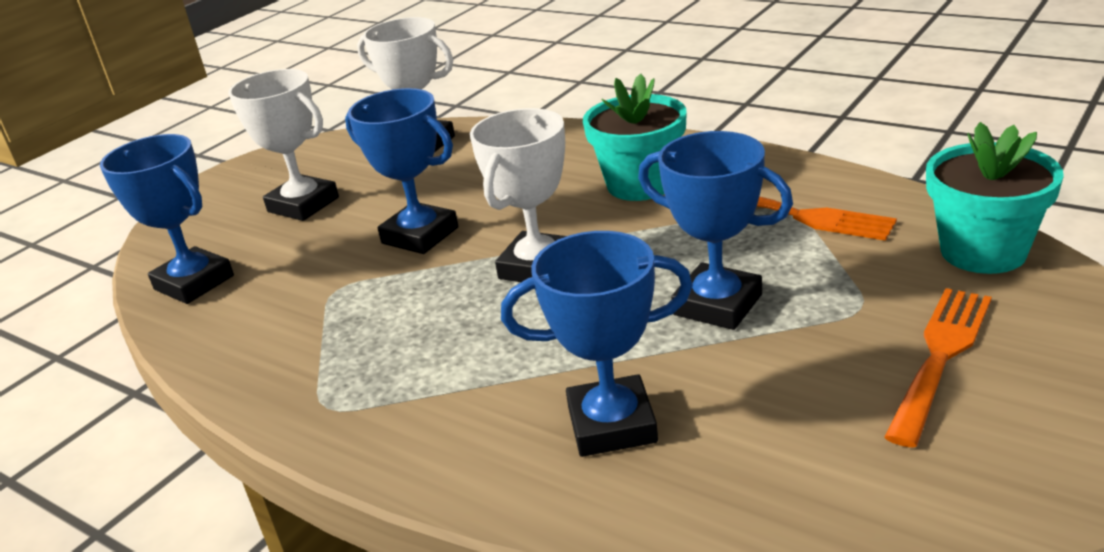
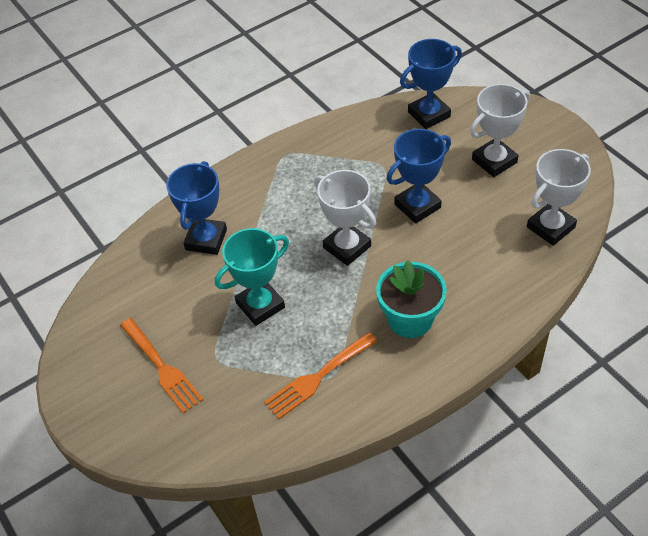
camera: 110 degrees right, 20 degrees up
(717, 305) = (260, 305): blue trophy -> turquoise trophy
(983, 252) = (222, 438): turquoise flower pot -> none

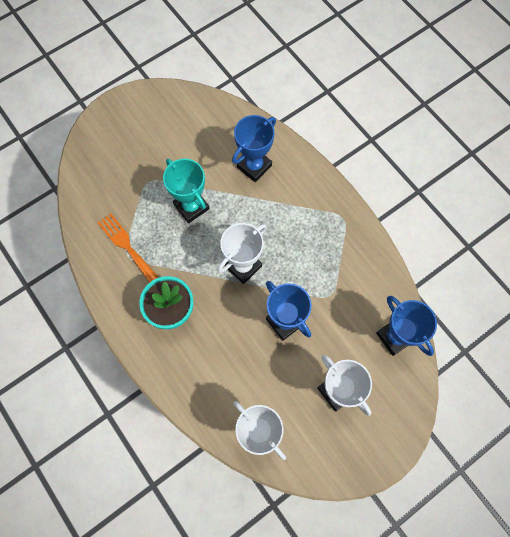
camera: 85 degrees right, 20 degrees up
(162, 368) = (144, 149): orange fork -> none
(206, 239) = (254, 166): blue trophy -> blue trophy turned 60 degrees counterclockwise

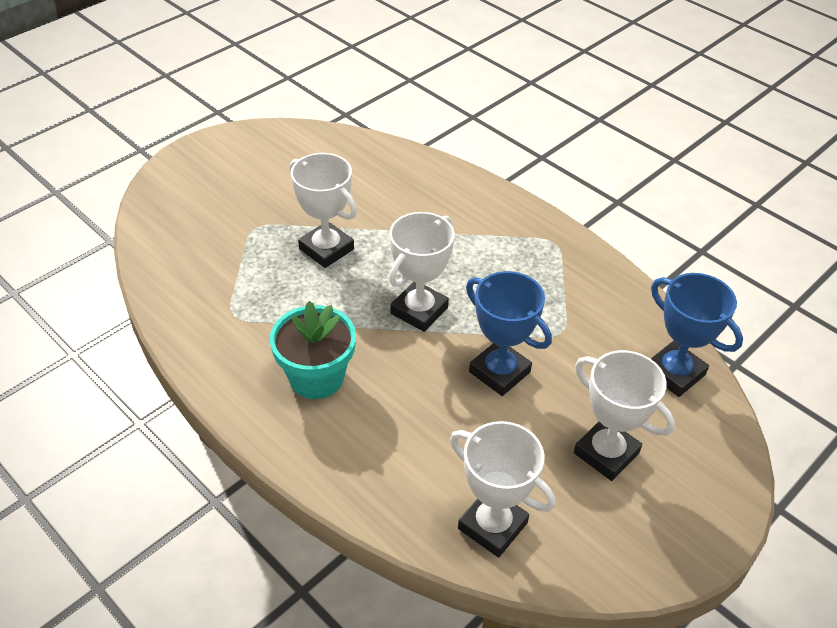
camera: 10 degrees left, 25 degrees down
(127, 247) = (233, 305): orange fork -> none
(191, 207) = (326, 249): turquoise trophy -> white trophy
(254, 166) = (411, 197): blue trophy -> none

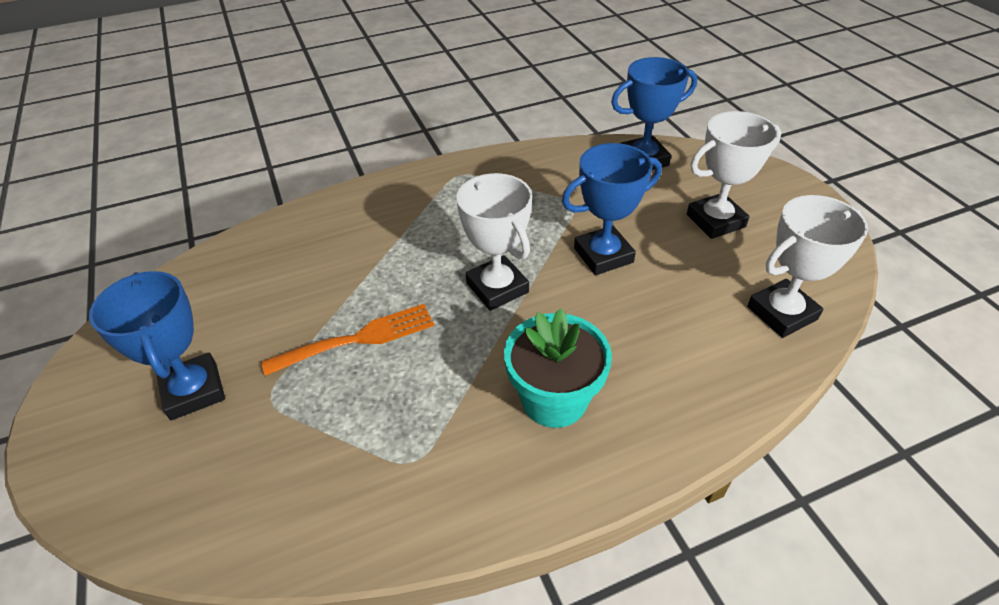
camera: 65 degrees left, 0 degrees up
(248, 190) = (194, 391): none -> blue trophy
(326, 249) = (358, 339): white trophy -> orange fork

